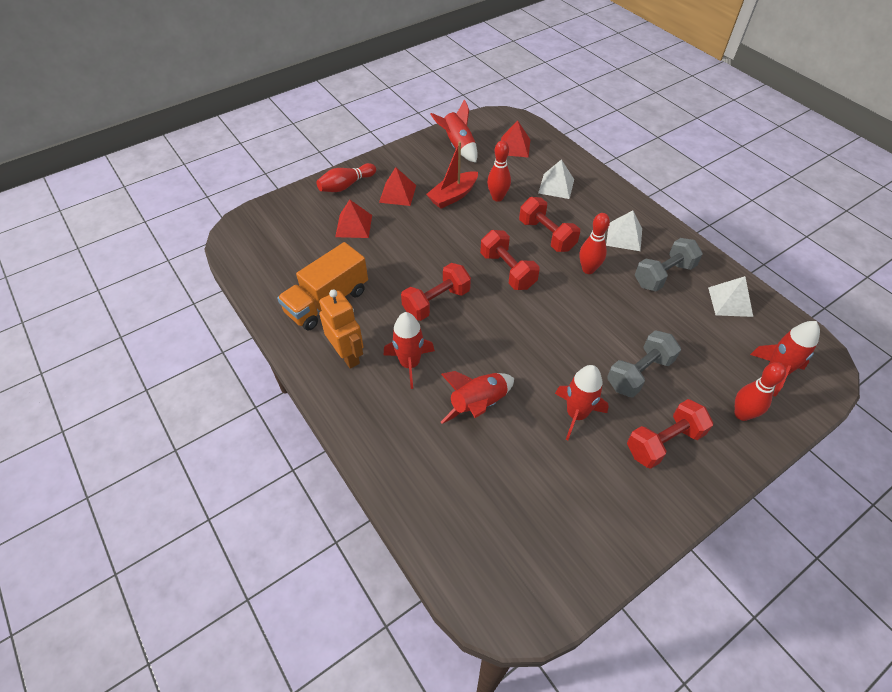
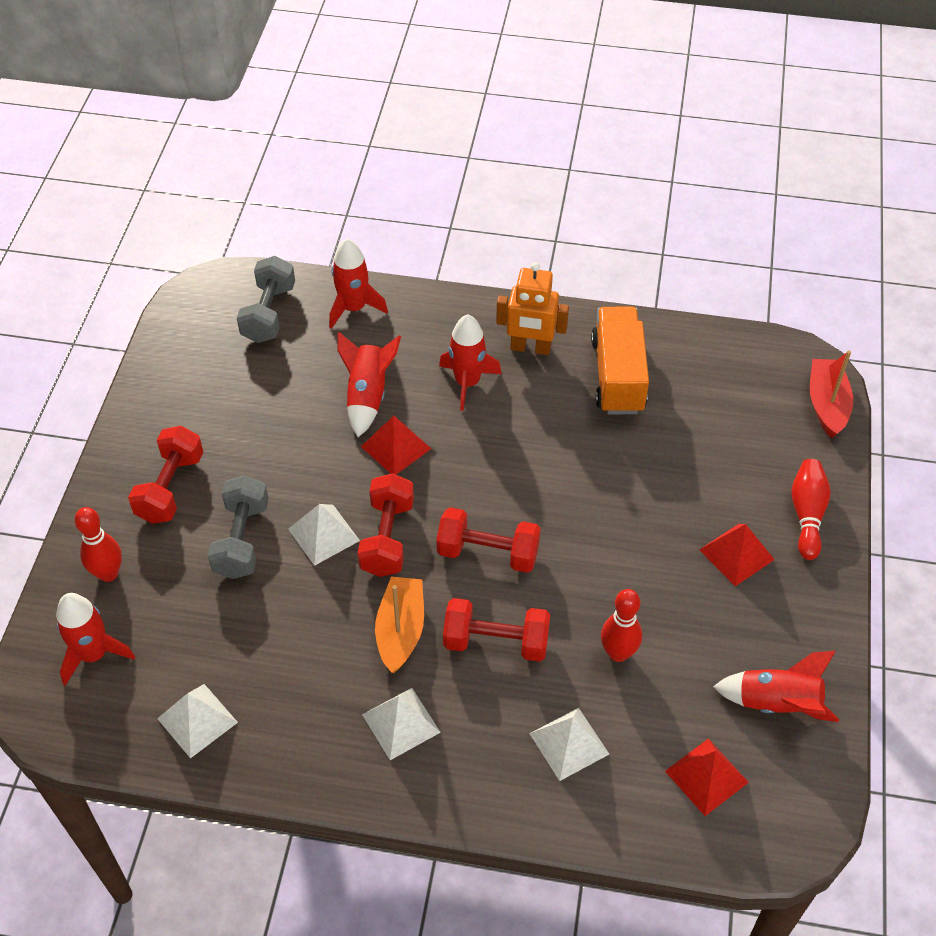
camera: 135 degrees right, 0 degrees up
(353, 226) = (717, 471): red pyramid -> red pyramid (396, 447)
(436, 302) = (517, 457): red dumbbell -> red dumbbell (387, 538)
(453, 196) = (672, 608): red boat -> red boat (827, 404)
(576, 414) = (271, 453): red rocket -> red rocket (353, 308)
(587, 341) = (323, 534): none -> white pyramid
(588, 269) = (400, 630): red bowling pin -> orange boat
(663, 275) = (305, 697): grey dumbbell -> grey dumbbell (269, 313)

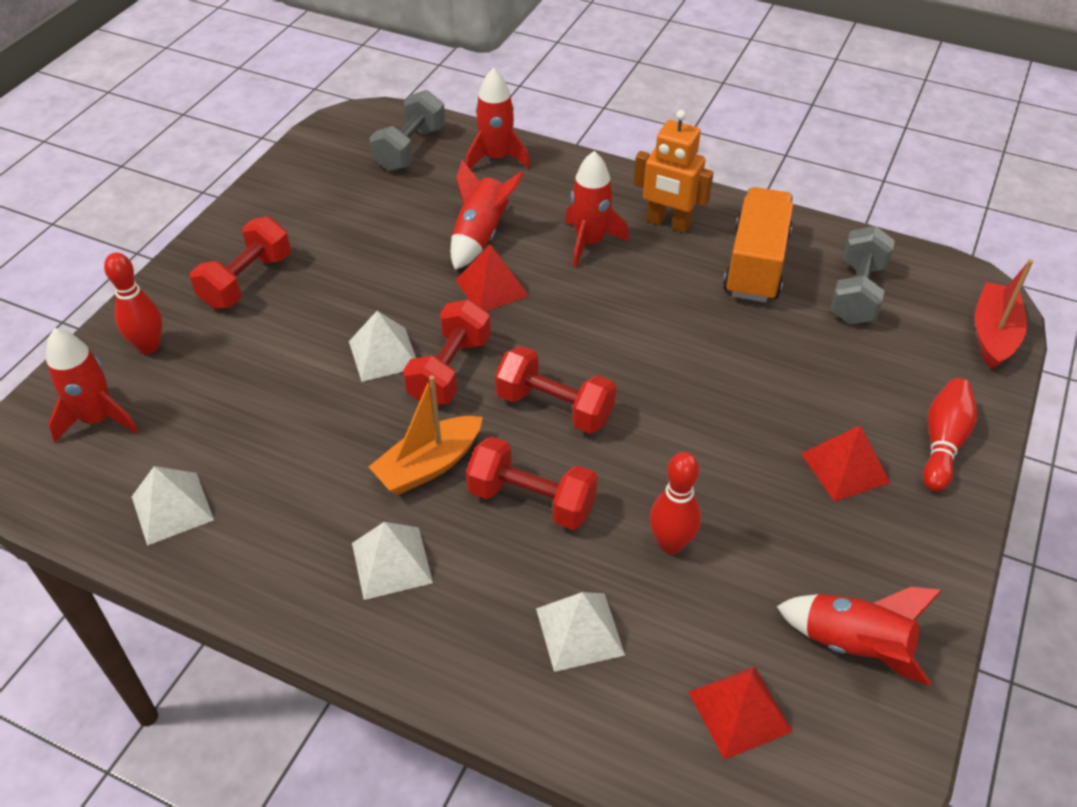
camera: 15 degrees right, 5 degrees down
(242, 540) = (297, 342): grey dumbbell -> grey dumbbell (857, 293)
(400, 630) = (429, 465): orange boat -> orange boat turned 150 degrees counterclockwise

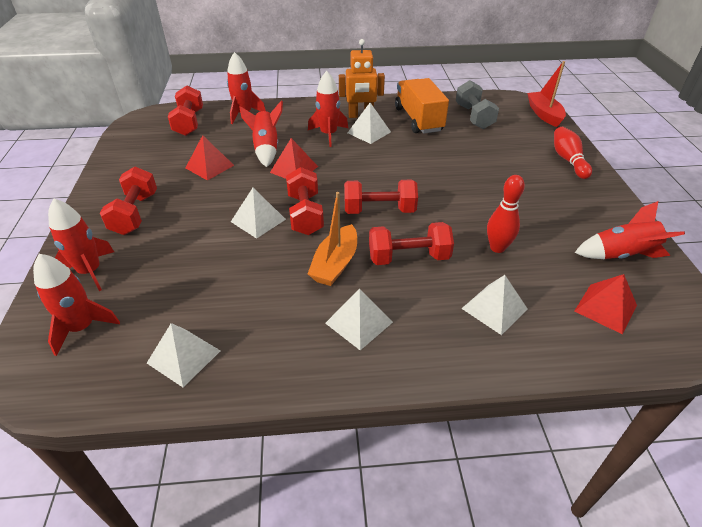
camera: 30 degrees left, 5 degrees down
(149, 346) = (90, 271): red bowling pin -> red rocket
(410, 149) = (189, 123): grey dumbbell -> red dumbbell
(654, 260) = (369, 132): none -> white pyramid
(845, 467) = (540, 184): red pyramid -> red pyramid (209, 166)

